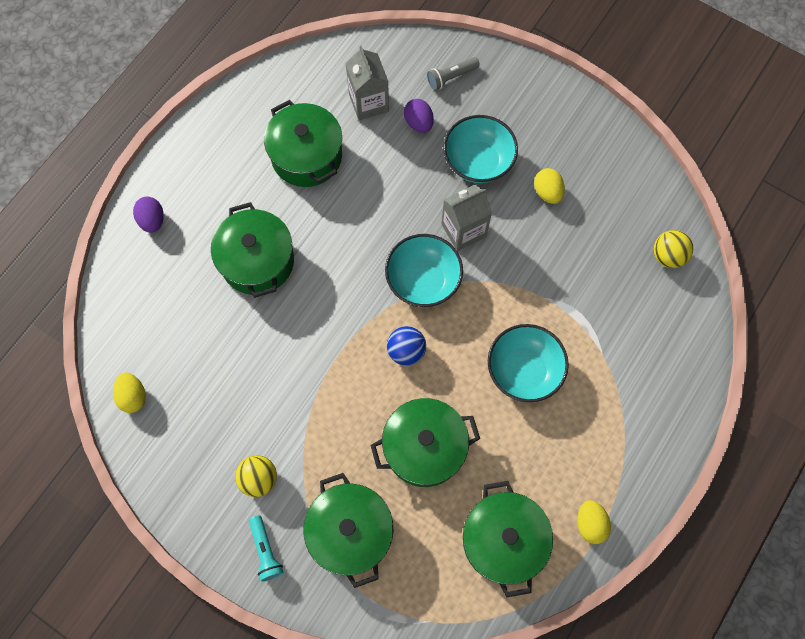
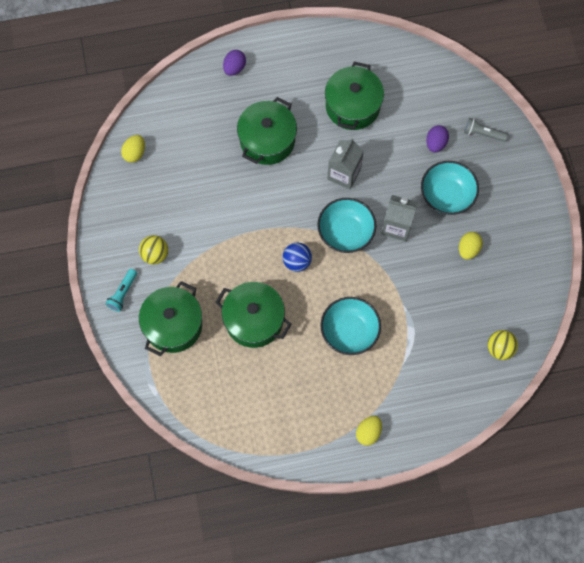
camera: 45 degrees right, 0 degrees up
(368, 103) = (419, 106): grey carton -> grey carton (344, 174)
(503, 540) = (245, 405): green pot -> none
(590, 523) = (299, 442): yellow egg -> yellow egg (368, 432)

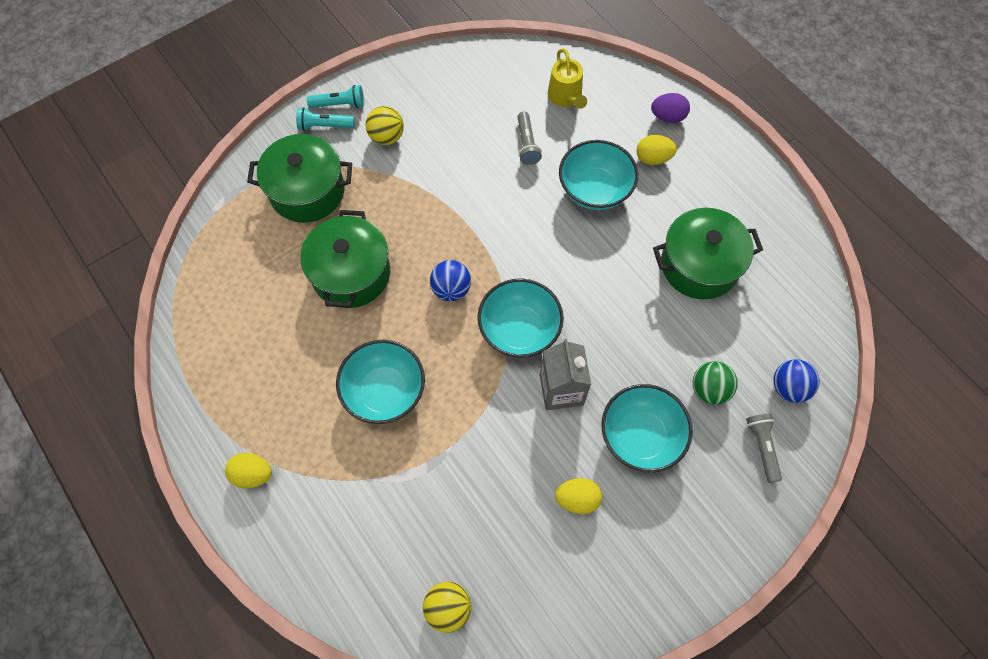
camera: 65 degrees right, 5 degrees down
(109, 275) = (339, 104): none -> turquoise flashlight
(134, 153) = (501, 66): yellow egg -> yellow egg (653, 158)
(184, 123) = (566, 97): none -> yellow watering can
(209, 166) = (527, 144): none -> grey flashlight
(267, 140) = (594, 190): green pot -> turquoise bowl
(344, 174) = (599, 294): grey carton -> none
(435, 143) = (709, 389): purple egg -> green ball
(454, 100) = (788, 387): none -> blue ball

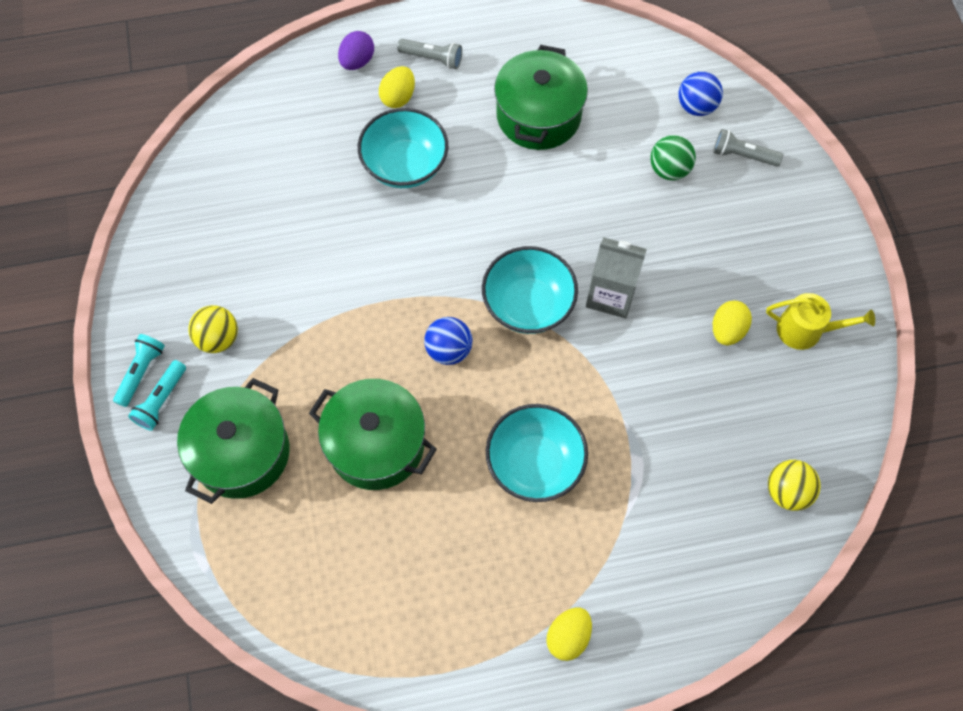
camera: 65 degrees left, 0 degrees up
(527, 144) = (313, 203): grey flashlight -> grey flashlight (432, 58)
(566, 97) = (276, 140): yellow watering can -> yellow watering can (805, 330)
(641, 436) = (689, 248): turquoise bowl -> none

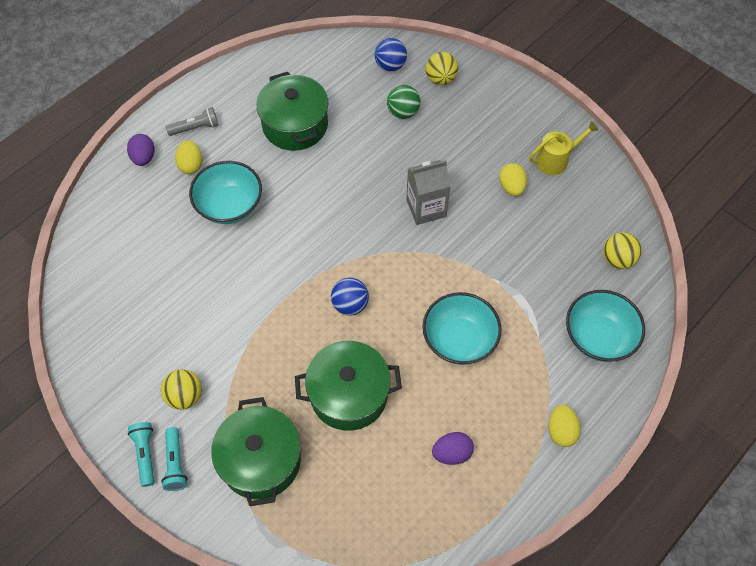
camera: 35 degrees left, 5 degrees down
(434, 578) = (452, 453): none -> purple egg
(528, 305) = (379, 245): turquoise bowl -> turquoise bowl (598, 337)
(742, 155) = (440, 79): grey flashlight -> yellow ball

